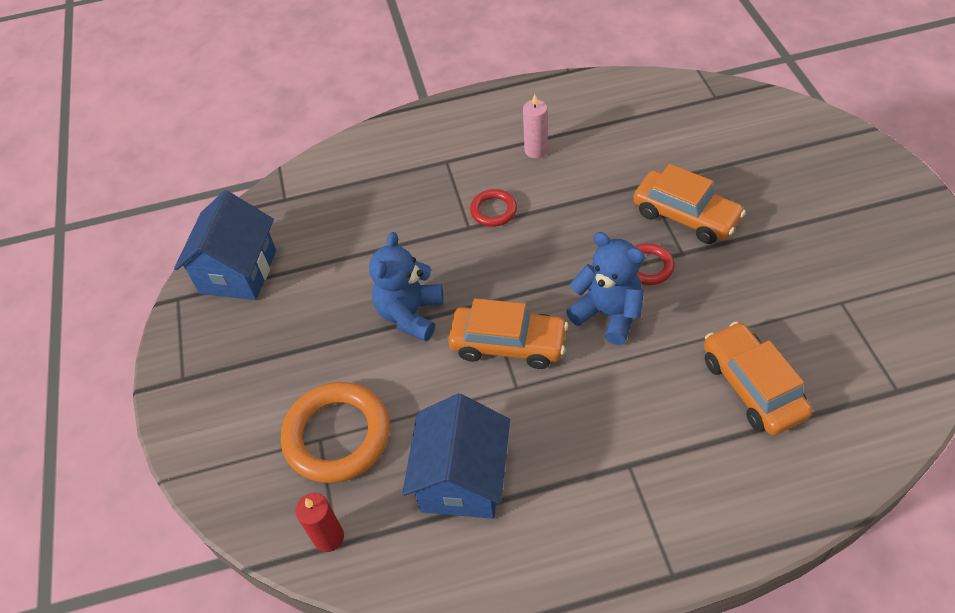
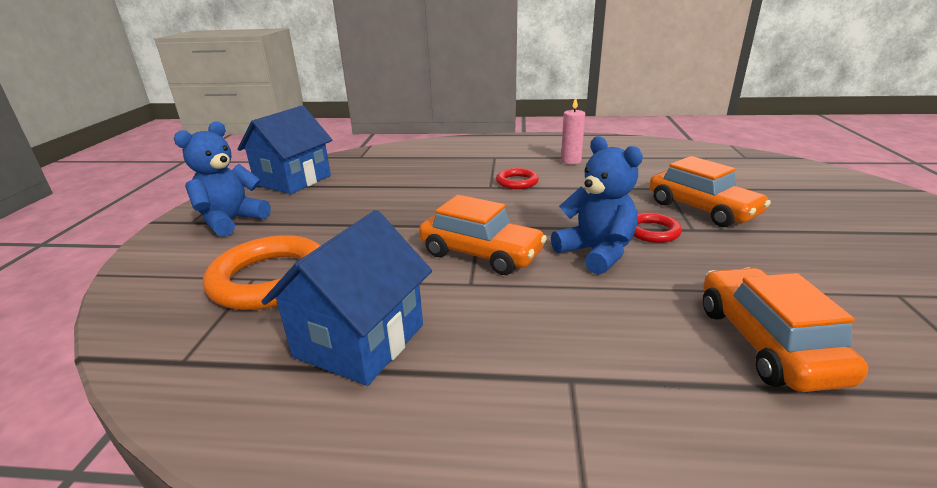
camera: 15 degrees right, 25 degrees down
(328, 537) = (180, 352): red candle -> none
(410, 314) = (404, 221): blue teddy bear -> blue teddy bear (231, 221)

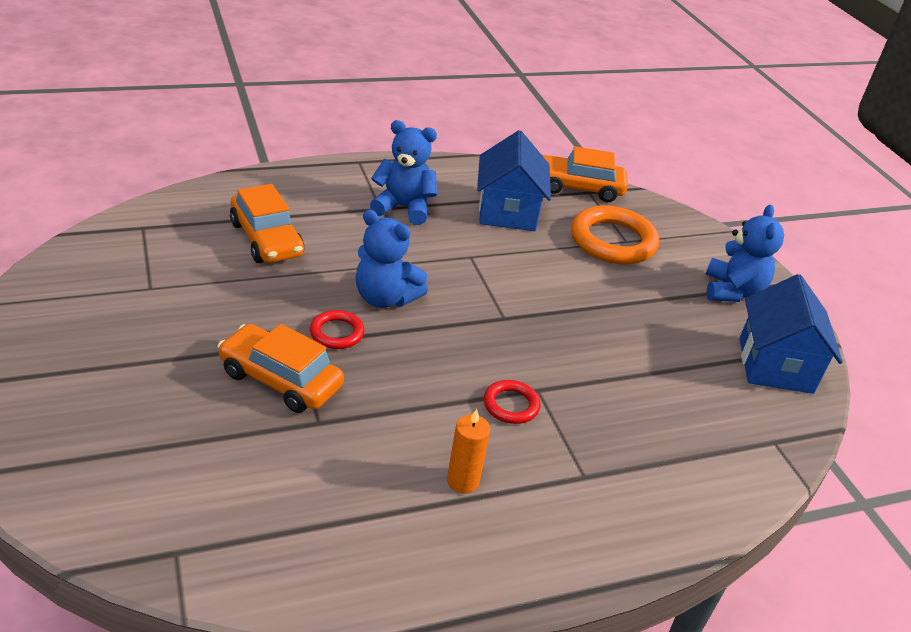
camera: 150 degrees right, 10 degrees up
(481, 253) = (480, 284): orange car -> orange car (578, 188)
(528, 372) = (404, 208): none -> blue teddy bear
(571, 161) = (463, 481): pink candle -> orange candle

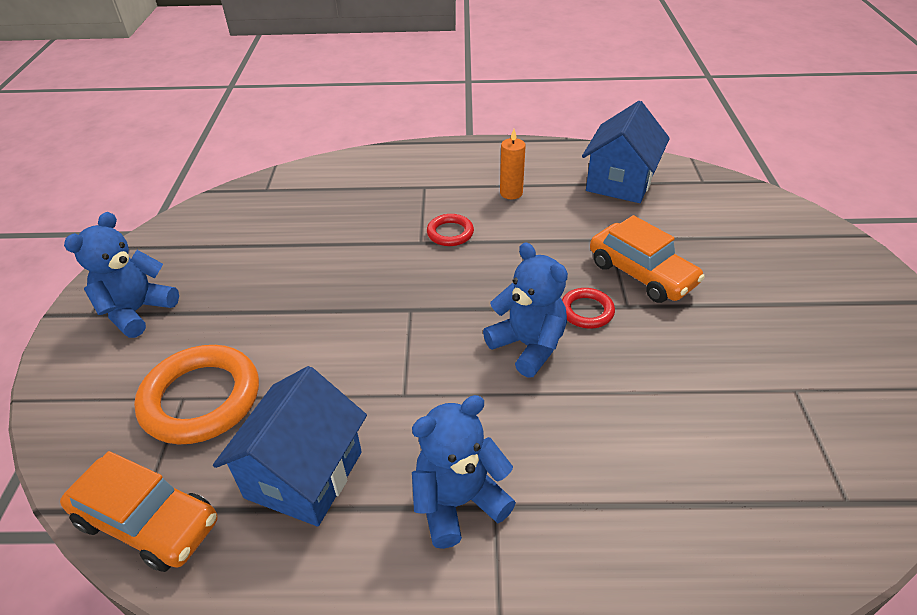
camera: 155 degrees left, 5 degrees up
(266, 239) = (666, 455): orange car -> none
(404, 208) = (458, 501): blue teddy bear -> blue teddy bear turned 120 degrees clockwise
(775, 365) = (193, 237): blue house -> blue house (620, 182)

